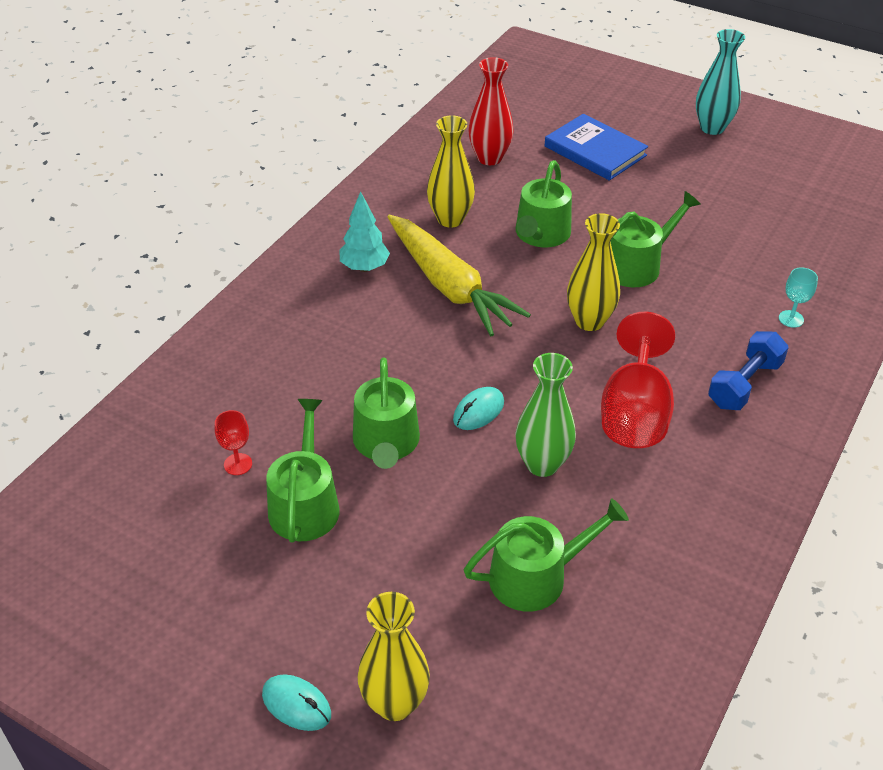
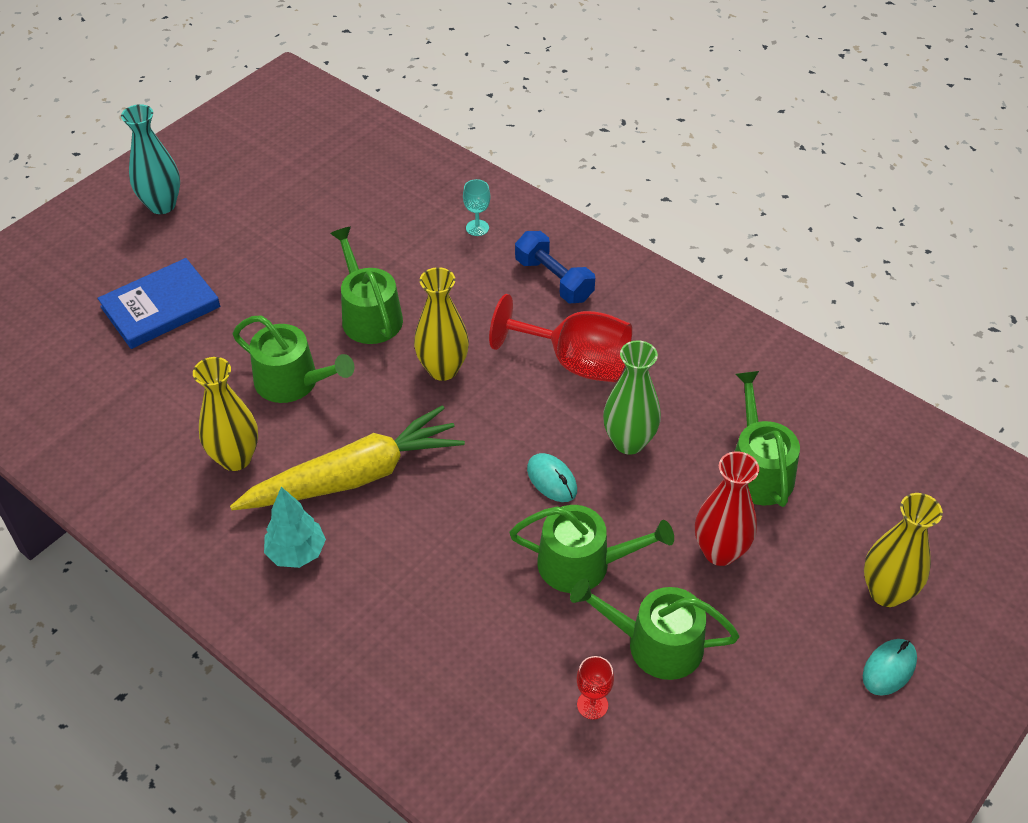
camera: 80 degrees left, 5 degrees up
(489, 158) = (131, 403): red vase -> red vase (720, 551)

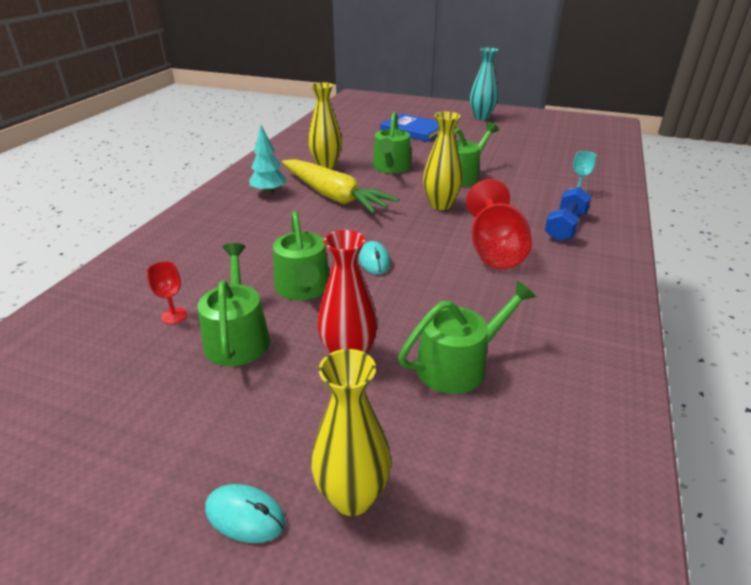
camera: 70 degrees right, 15 degrees down
(552, 480) = (374, 261): turquoise mouse -> turquoise mouse turned 45 degrees counterclockwise
(629, 442) = (435, 287): green vase -> none

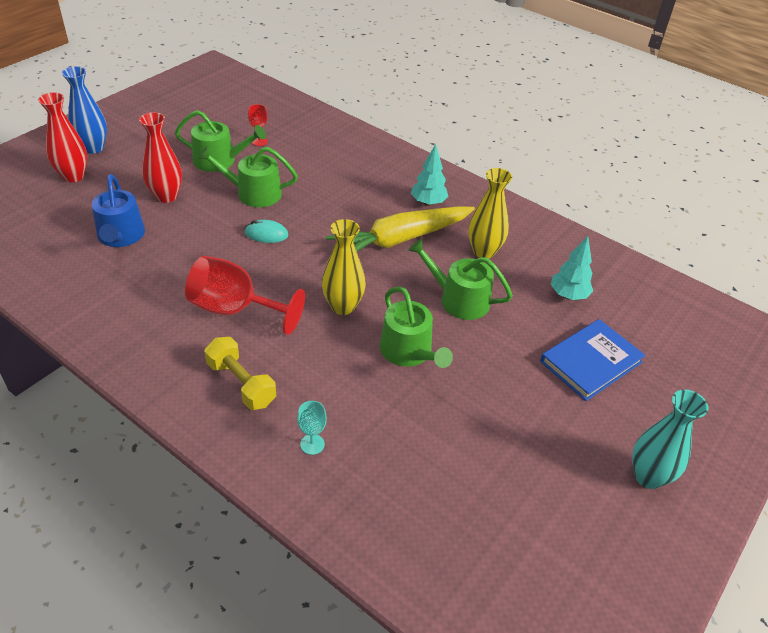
camera: 105 degrees right, 10 degrees up
(245, 516) = (93, 148): turquoise mouse -> blue vase
(352, 497) = (73, 176): yellow vase -> red vase
(355, 138) = (568, 295): none -> turquoise tree
(458, 365) = (121, 236): green watering can -> blue watering can
(565, 227) = (241, 383): blue dumbbell -> yellow dumbbell

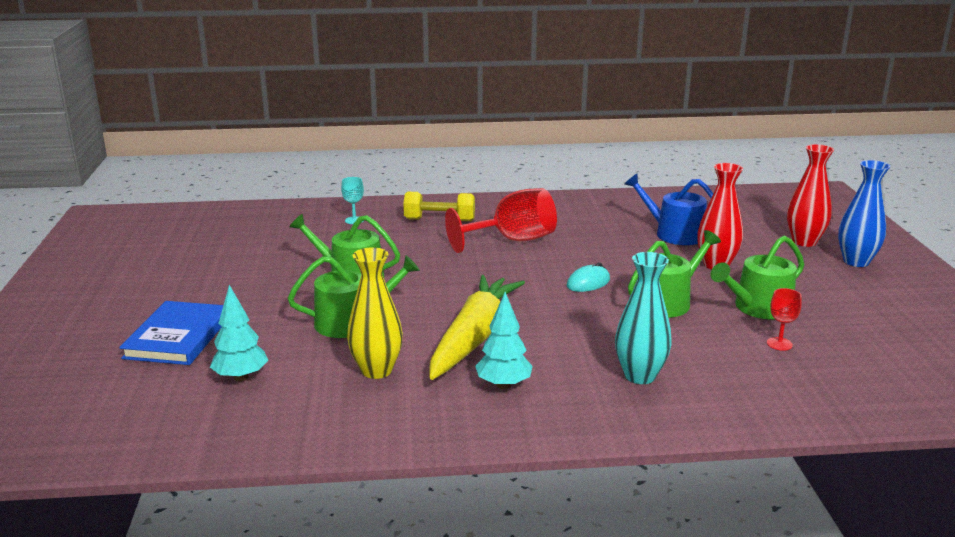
camera: 140 degrees right, 20 degrees down
(343, 306) = (442, 275): yellow vase -> none
(648, 476) = (88, 296): turquoise vase -> turquoise vase (640, 376)

